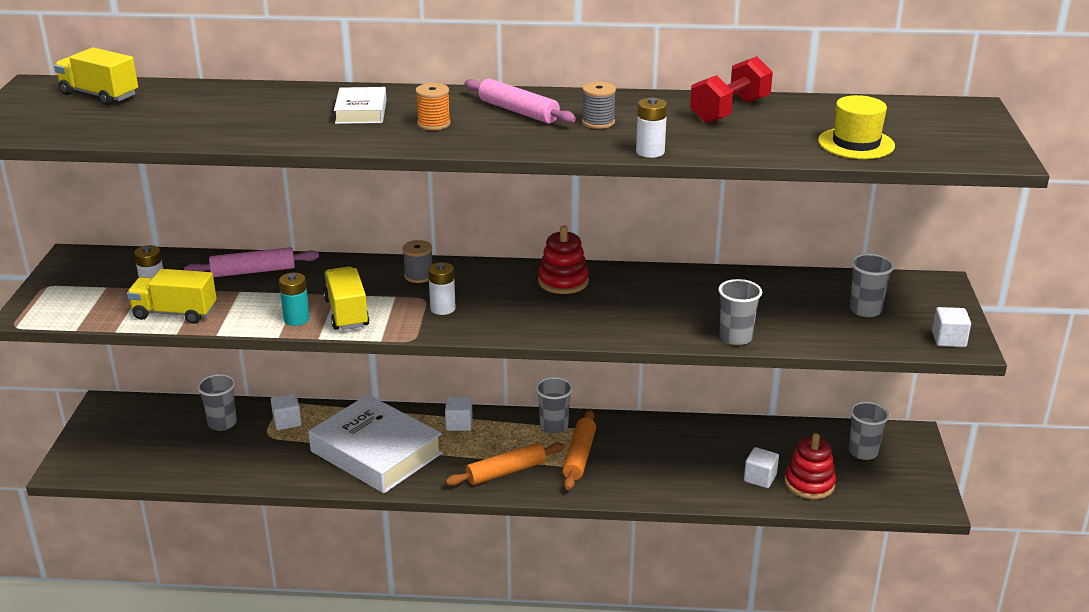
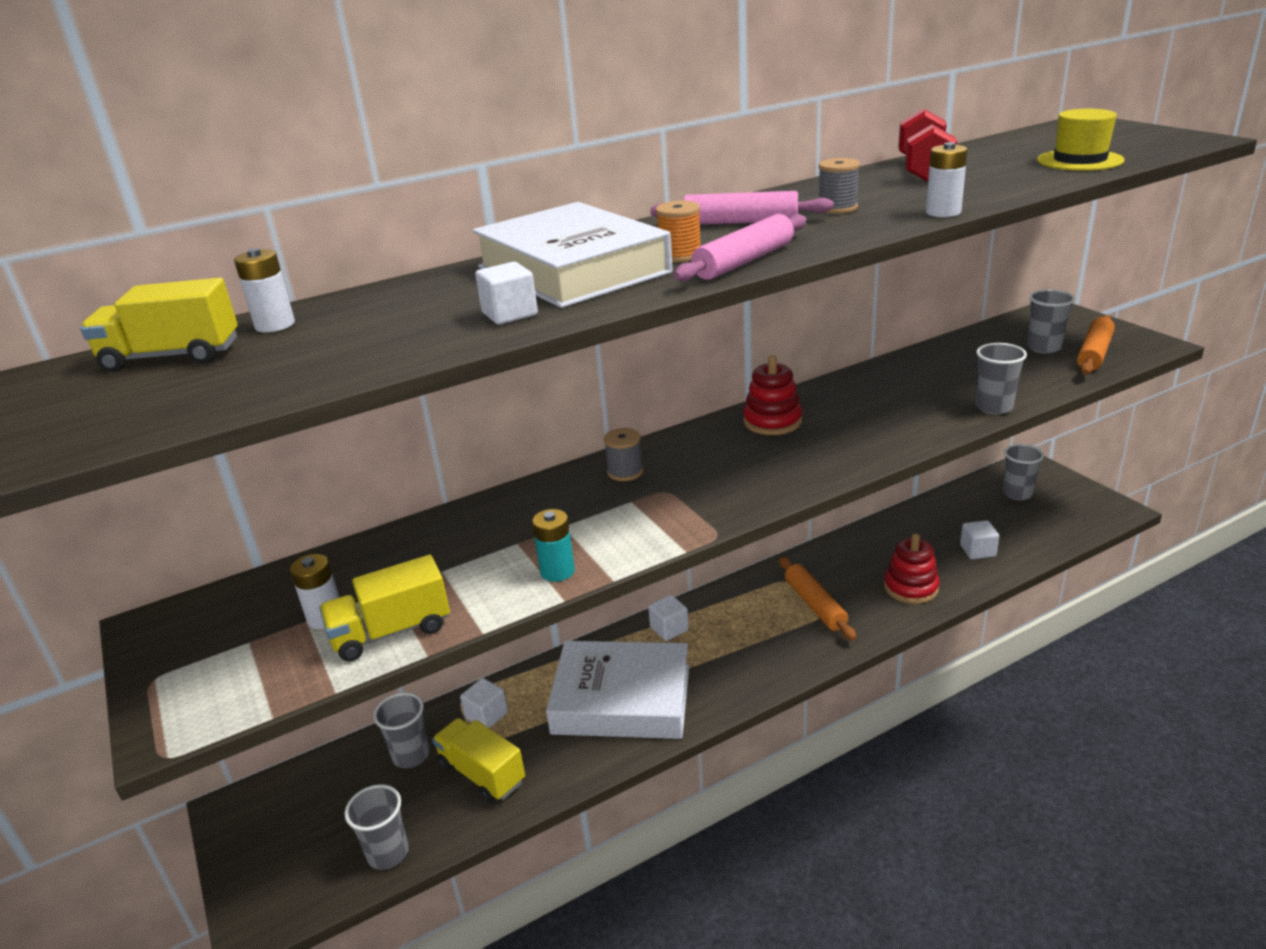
camera: 30 degrees left, 0 degrees up
(253, 271) = (428, 542): pink rolling pin -> pink rolling pin (744, 261)
(347, 313) = (605, 540): yellow truck -> yellow truck (482, 773)
(361, 111) = (572, 270): white book -> white book, size x2.03
(442, 308) = (699, 492): white battery -> white battery (275, 325)
(506, 472) = (770, 653): orange rolling pin -> orange rolling pin (1094, 353)
(554, 426) = (758, 589): grey cup -> grey cup (388, 853)
(809, 483) = (1017, 537): red stacking toy -> red stacking toy (911, 587)
(948, 339) = (1136, 345): white cube -> white cube (509, 314)

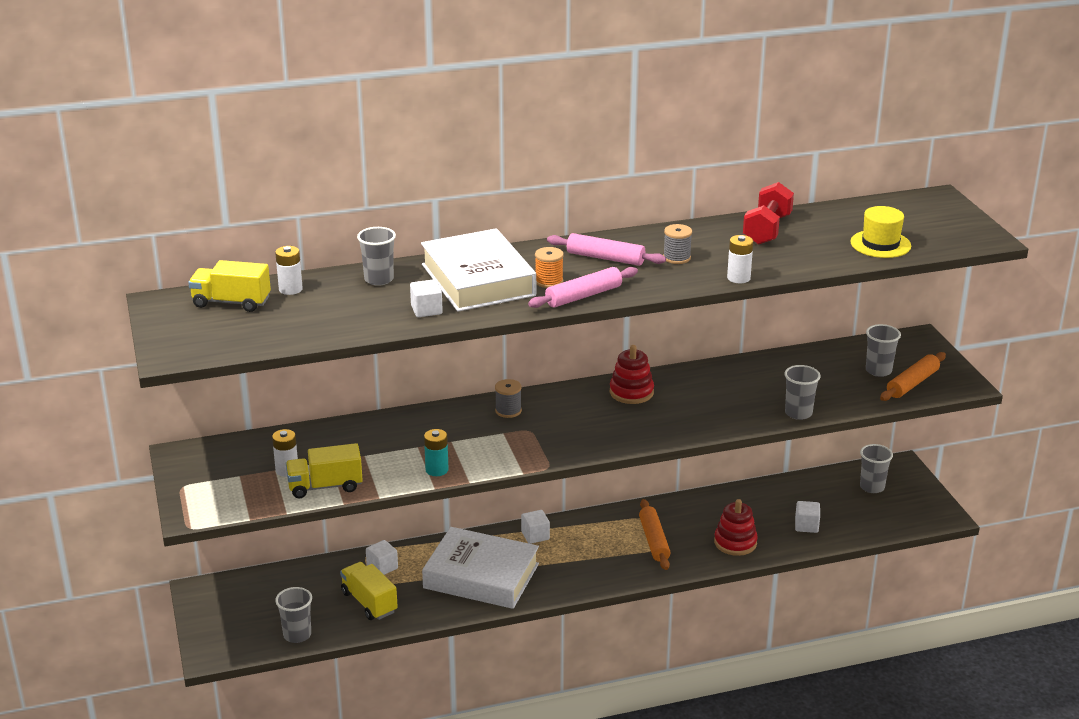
camera: 10 degrees right, 0 degrees up
(411, 755) = (324, 582): grey cup -> grey cup (379, 279)

